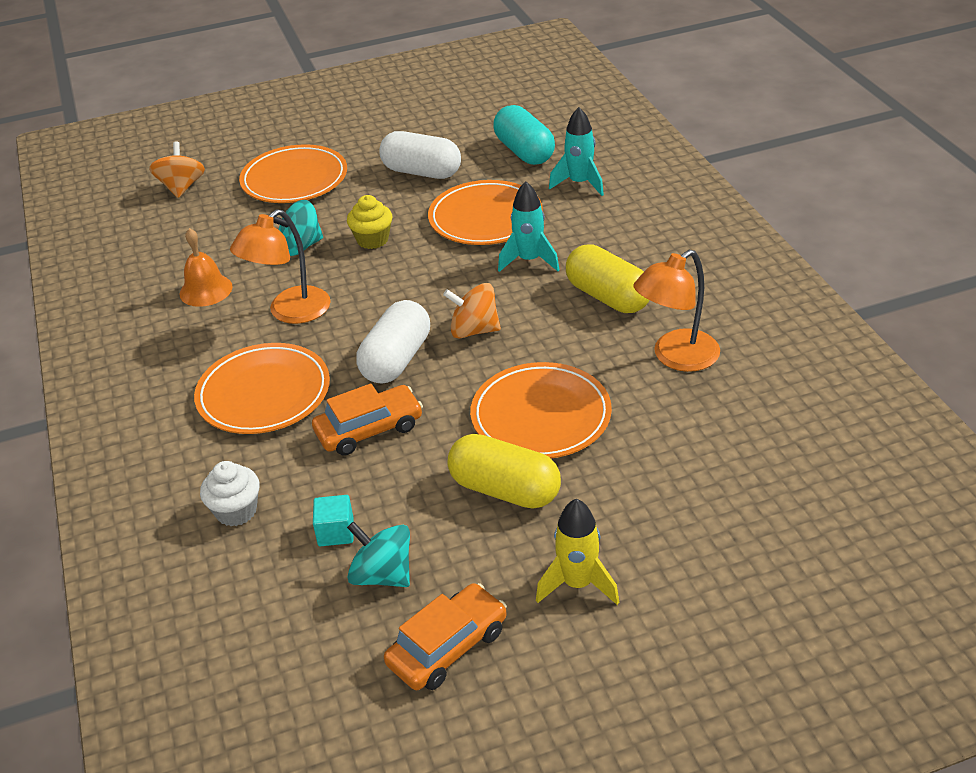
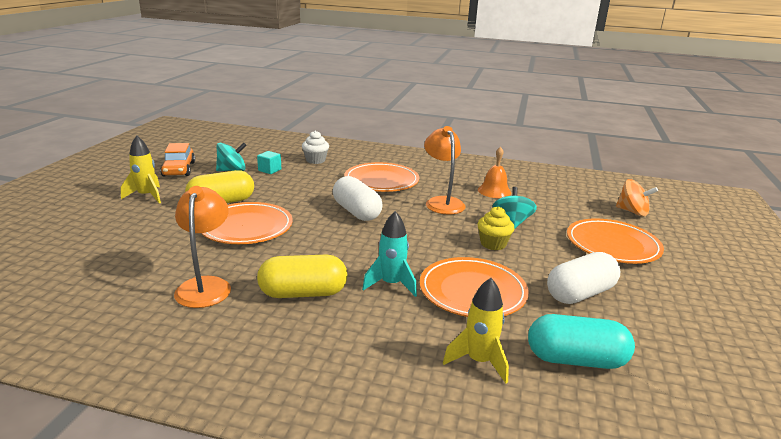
camera: 120 degrees right, 15 degrees down
(369, 429) = (316, 191): orange car -> none
(474, 330) = (346, 238): orange spinning top -> none
(579, 183) = (479, 361): turquoise rocket -> yellow rocket

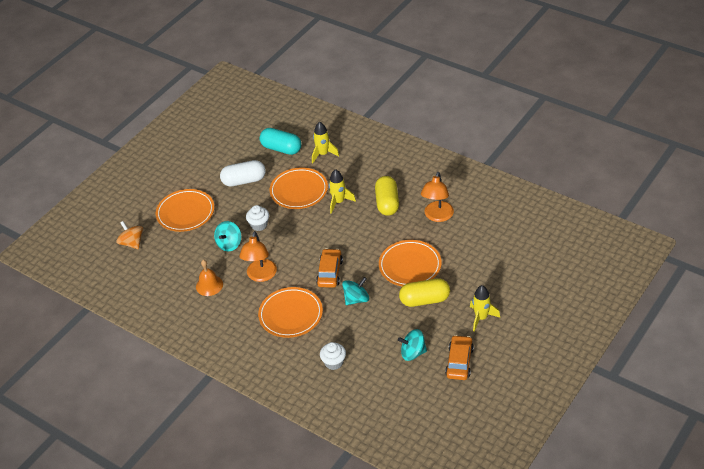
camera: 155 degrees left, 20 degrees up
(269, 170) = (380, 348): turquoise cube -> none
(303, 293) = (387, 203): yellow capsule -> yellow capsule turned 75 degrees clockwise
(310, 196) = (356, 299): none -> turquoise spinning top
(356, 212) = (330, 272): white capsule -> orange car
(391, 284) = (339, 202): turquoise rocket -> yellow rocket
(493, 244) = (259, 225): yellow cupcake -> white cupcake

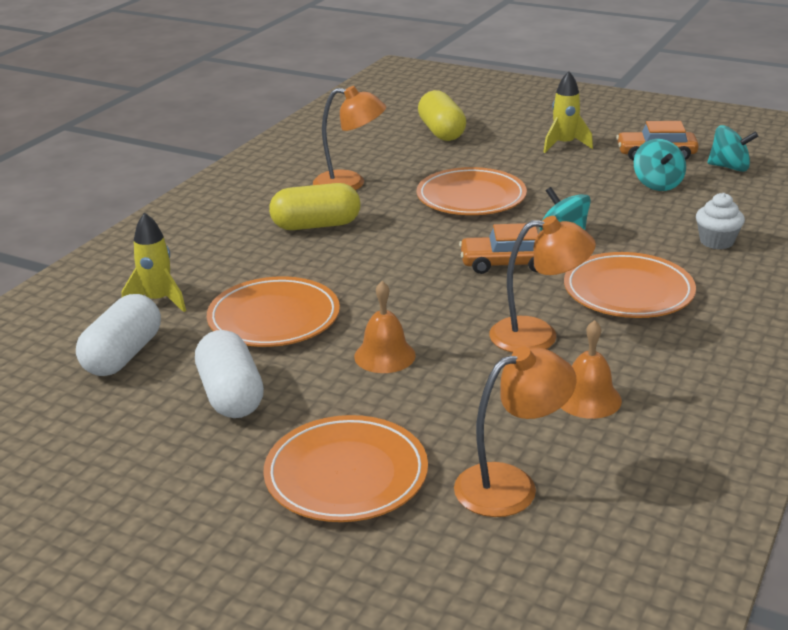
camera: 100 degrees left, 15 degrees down
(132, 243) = (475, 559): orange spinning top -> none
(165, 256) = (511, 485): none -> orange lamp
(229, 244) = (451, 388): turquoise spinning top -> turquoise spinning top (729, 167)
(259, 225) = (384, 355): white cupcake -> orange bell
(281, 149) = (123, 355): turquoise capsule -> white capsule
(339, 202) = (312, 271): yellow rocket -> none
(424, 300) = (544, 182): yellow capsule -> yellow capsule (441, 132)

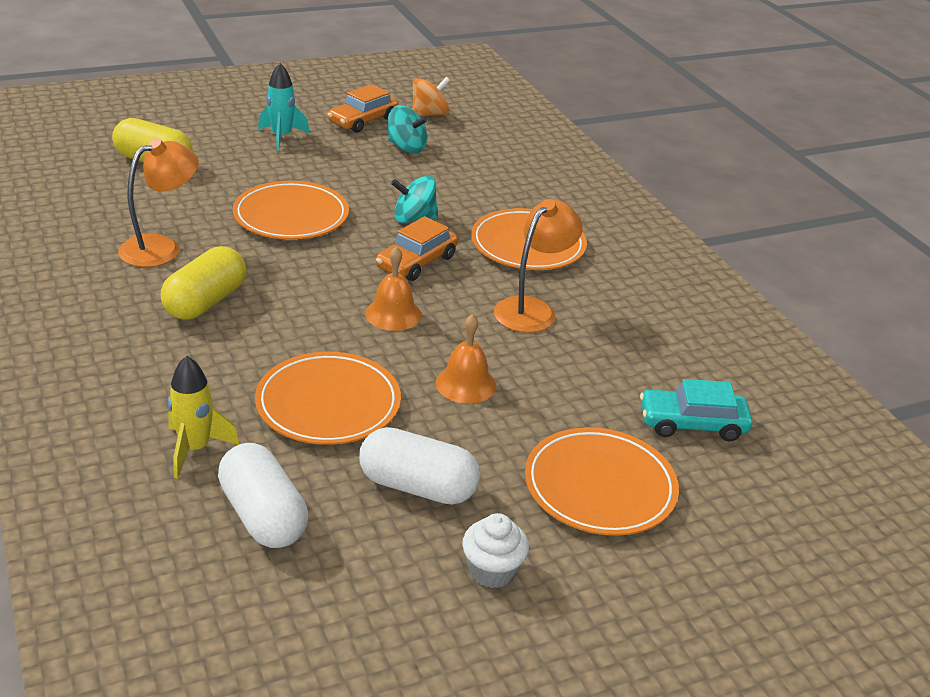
camera: 55 degrees left, 5 degrees up
(511, 485) = (692, 424): orange lamp -> turquoise car
(564, 145) = (281, 137): yellow rocket -> turquoise rocket
(588, 398) = (633, 337): orange bell -> orange bell (393, 314)
(716, 241) = (516, 180): white cupcake -> white cupcake (492, 571)
(729, 167) = (429, 114): turquoise spinning top -> orange spinning top

